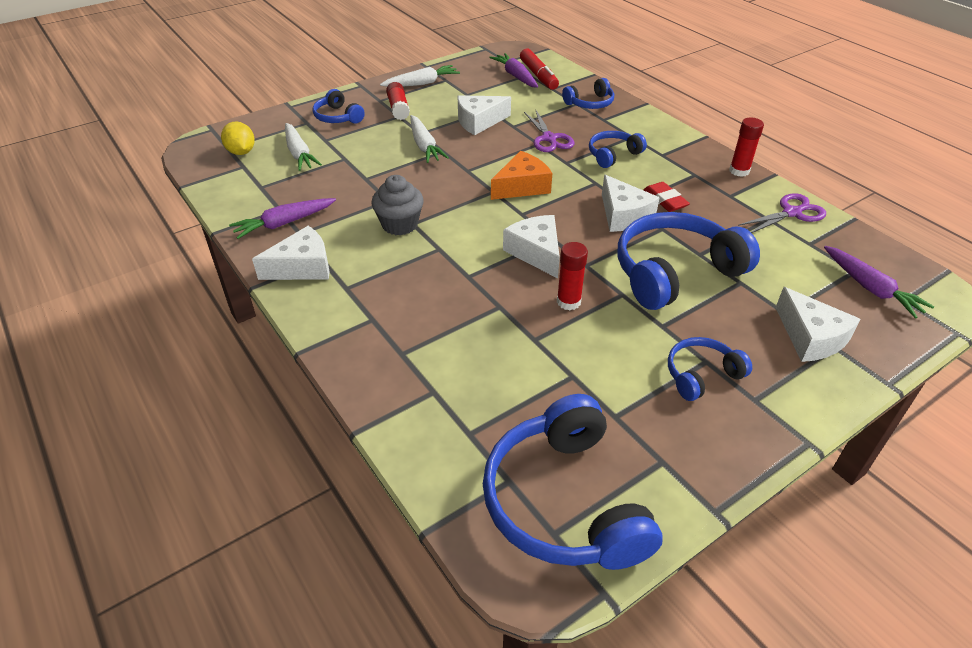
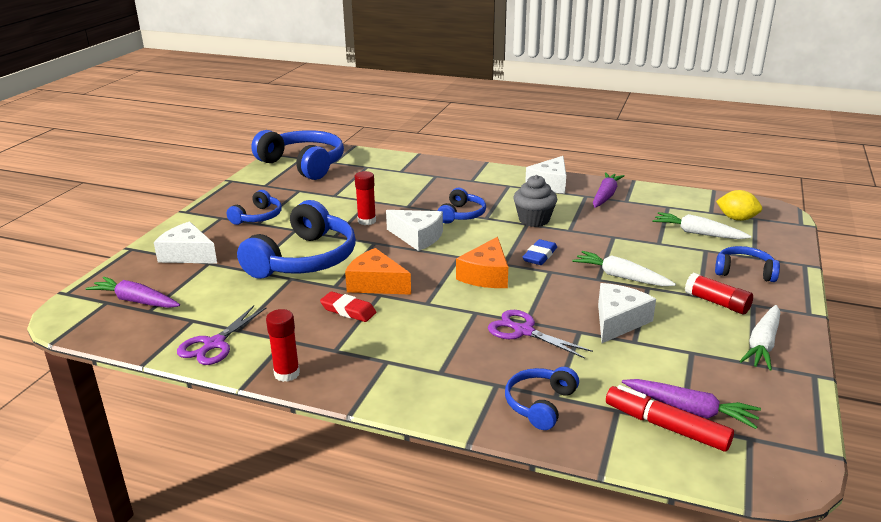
camera: 145 degrees right, 15 degrees down
(454, 186) = (540, 256): none -> blue eraser
(613, 155) = (438, 339): blue headphones -> blue headphones (461, 214)
(623, 215) = (376, 284): white cheese -> orange cheese

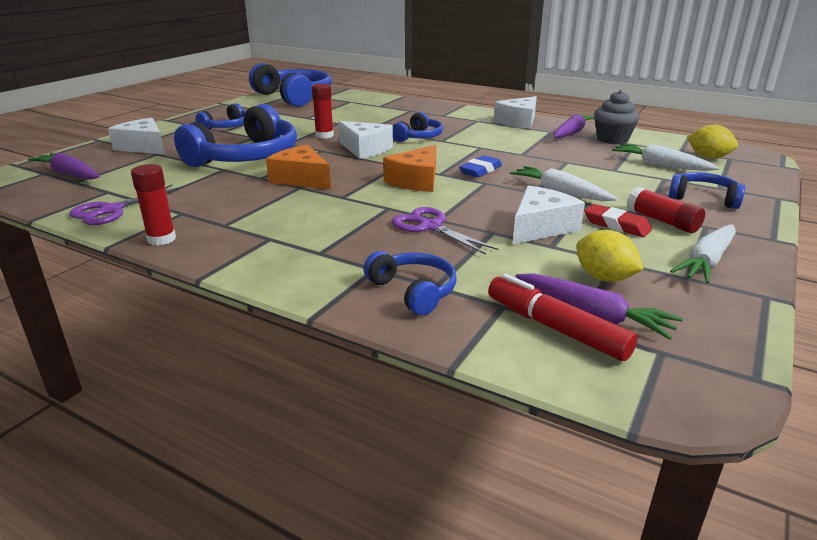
camera: 10 degrees right, 0 degrees up
(348, 310) = (260, 196): red eraser -> red eraser (616, 225)
(534, 220) = (489, 145): grey cupcake -> grey cupcake (612, 139)
(540, 404) = (413, 291): blue headphones -> blue headphones turned 105 degrees clockwise
(687, 371) = (604, 278): none -> yellow lemon

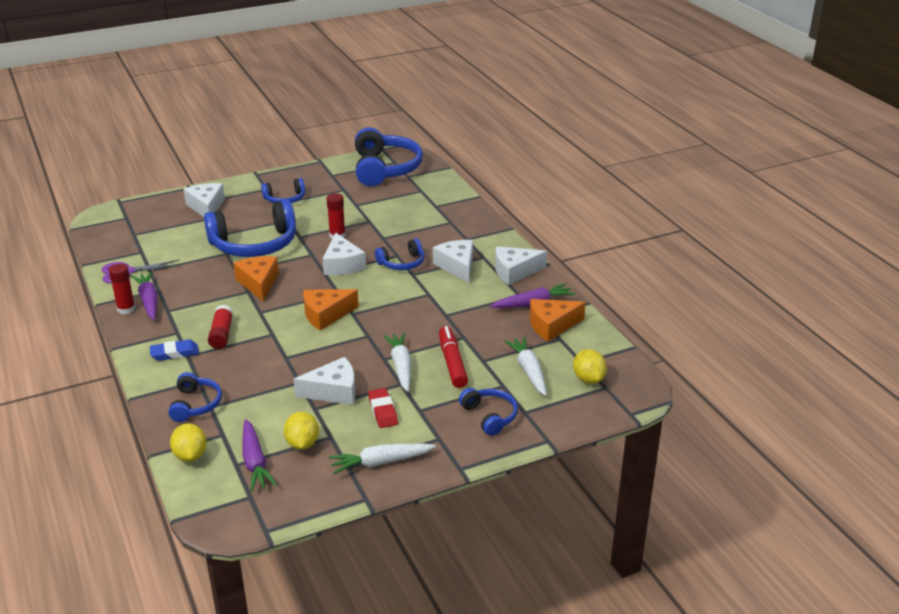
camera: 35 degrees right, 5 degrees up
(69, 174) = (138, 224): purple carrot -> purple carrot (148, 301)
(430, 227) = (272, 362): purple scissors -> none
(468, 129) = (457, 266): none -> white cheese
(480, 170) = (385, 321): blue eraser -> blue eraser (174, 353)
(506, 343) = (190, 455): none -> yellow lemon
(555, 328) = (225, 460): red marker -> red marker (452, 363)
(612, 139) = (551, 325): grey cupcake -> orange cheese
(662, 221) = (418, 421): red glue stick -> red glue stick (221, 334)

